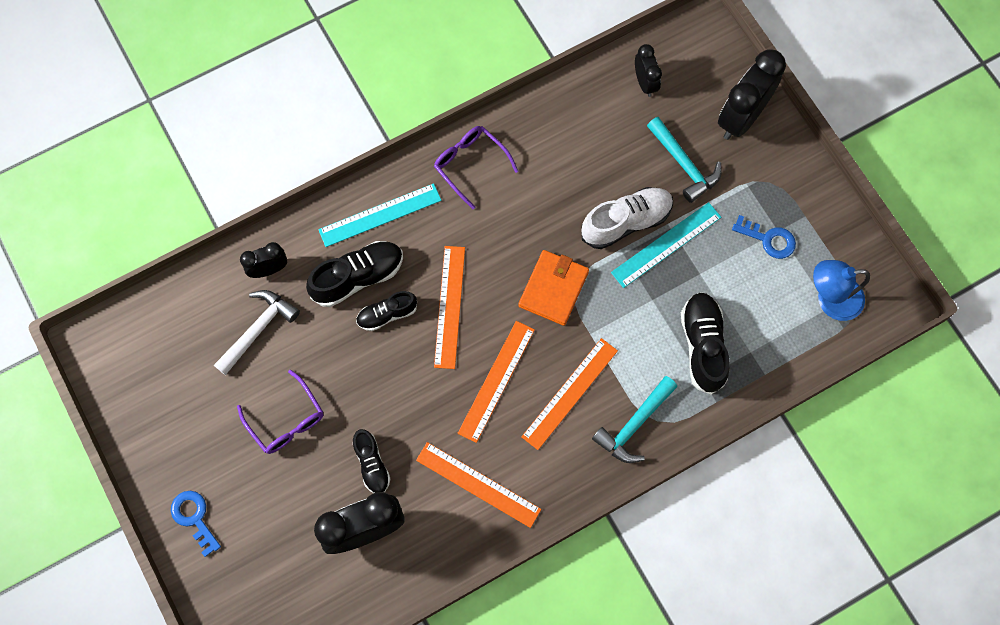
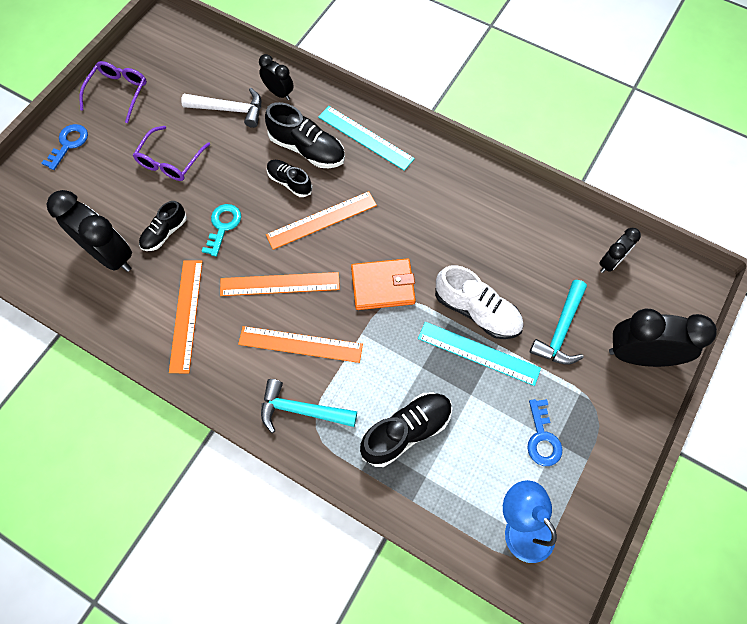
camera: 60 degrees right, 5 degrees down
(399, 403) = (223, 226): none -> turquoise key
(470, 165) = (447, 175): purple glasses -> purple glasses (118, 92)

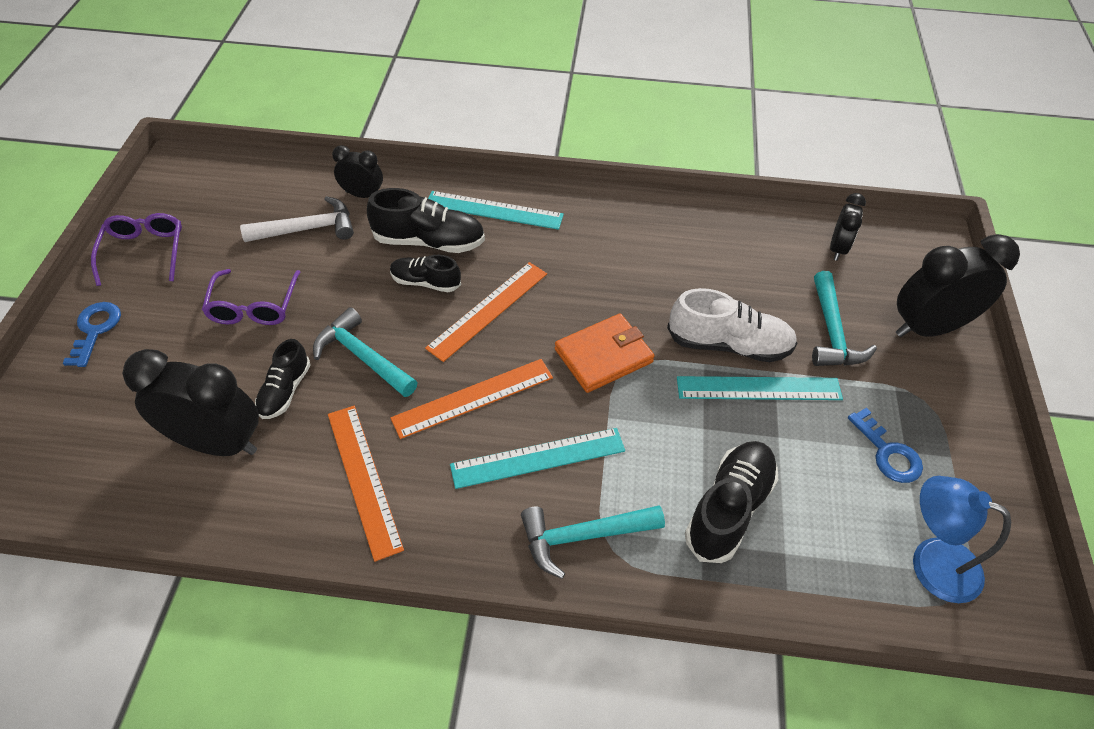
camera: 25 degrees left, 15 degrees down
(223, 226) = (363, 357): turquoise key -> turquoise hammer
(300, 344) = (538, 457): orange ruler -> turquoise ruler

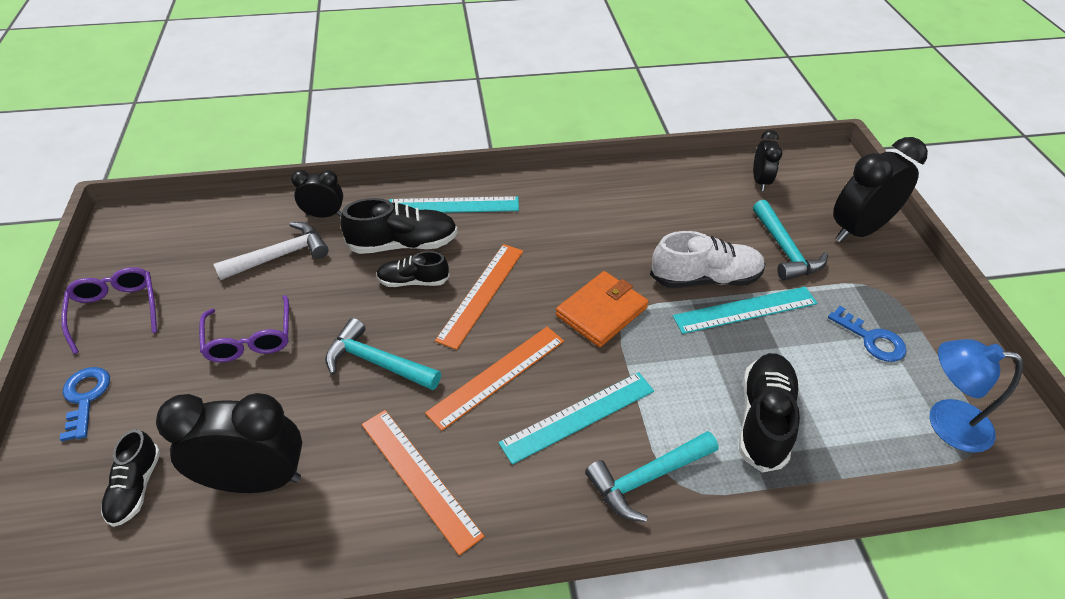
camera: 15 degrees left, 5 degrees down
(285, 391) = (310, 412): black shoe -> black shoe (136, 487)

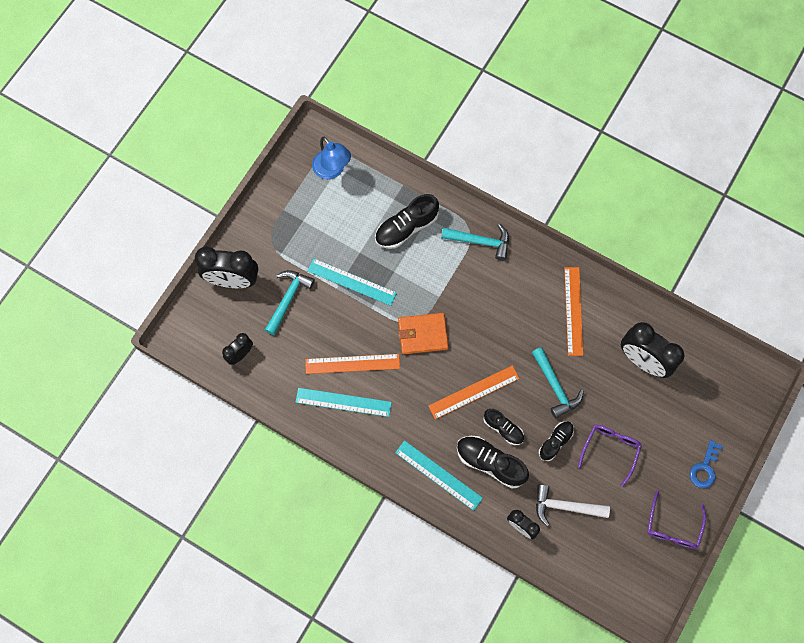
camera: 140 degrees left, 25 degrees up
(136, 487) = (695, 394): black shoe -> black shoe (555, 442)
(497, 376) = (504, 335): orange ruler -> orange ruler (352, 363)
(578, 416) = (484, 288): turquoise ruler -> turquoise ruler (343, 402)
(705, 278) = (350, 314): white shoe -> none
(872, 339) = (312, 223): blue key -> none

